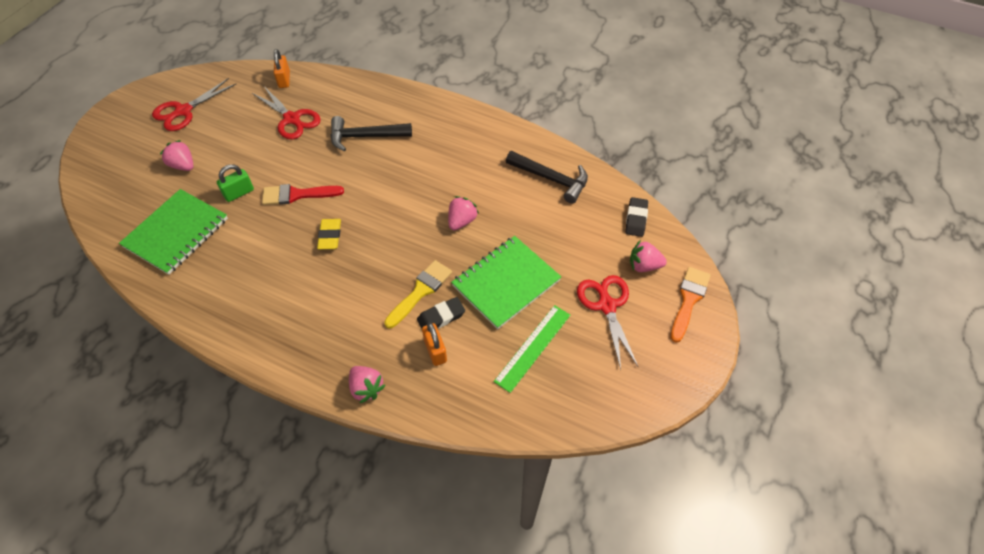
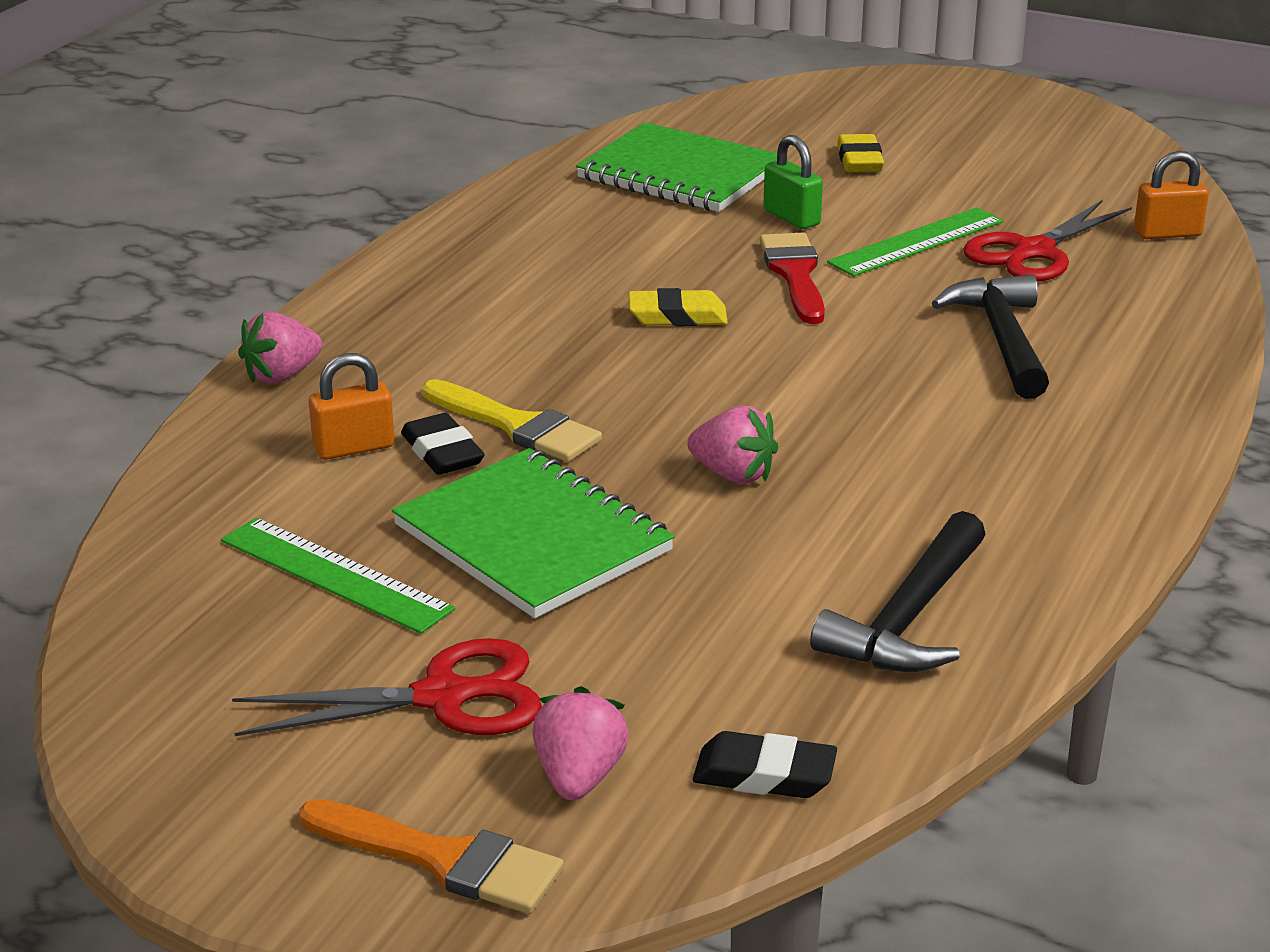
camera: 90 degrees right, 25 degrees down
(183, 111) = (1017, 144): red scissors -> none
(183, 165) = (859, 161): pink strawberry -> yellow eraser
(274, 153) = (916, 242): none -> green ruler

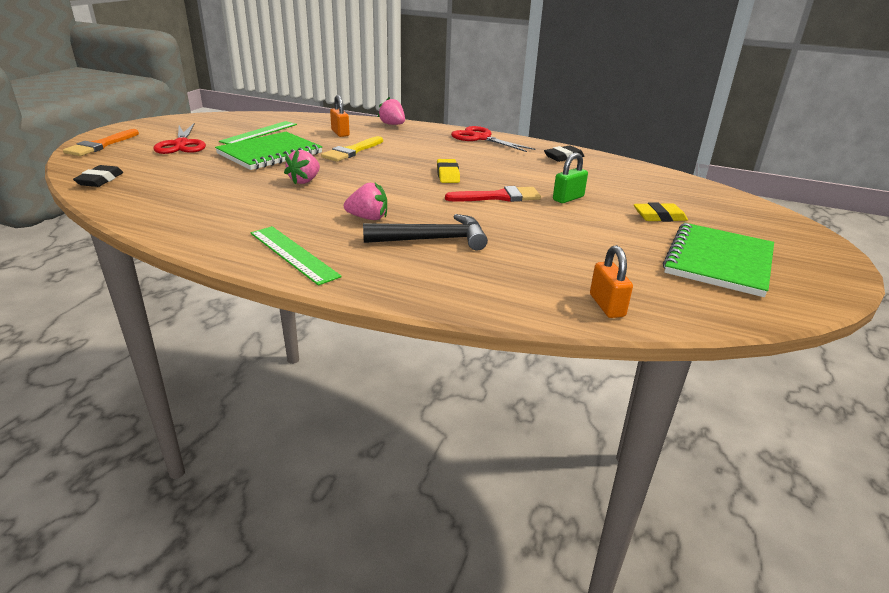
camera: 85 degrees right, 0 degrees up
(442, 453) = (334, 143): black eraser -> black eraser (563, 157)
(579, 777) = (124, 158): pink strawberry -> pink strawberry (368, 218)
(680, 173) = (608, 178): green notebook -> green notebook (719, 261)
(909, 617) = (179, 205): black hammer -> none
(916, 242) = (551, 225): green ruler -> green ruler (293, 254)
(1032, 252) = (552, 256): red scissors -> red scissors (480, 138)

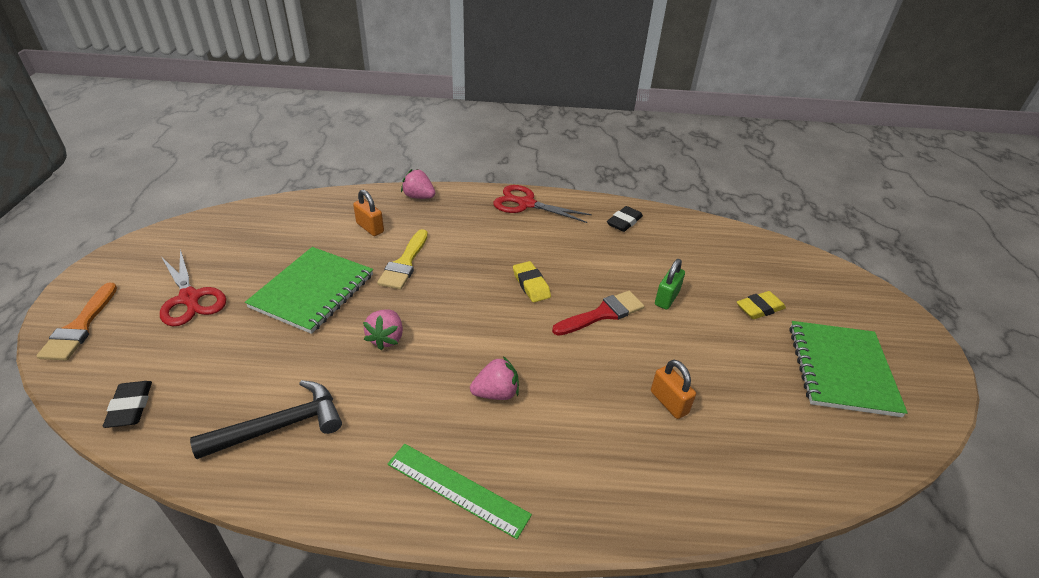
camera: 20 degrees left, 10 degrees up
(259, 133) = (274, 249): green ruler -> none
(432, 239) = (582, 413): black hammer -> black hammer (280, 426)
(607, 305) = (791, 475): orange padlock -> orange padlock (669, 402)

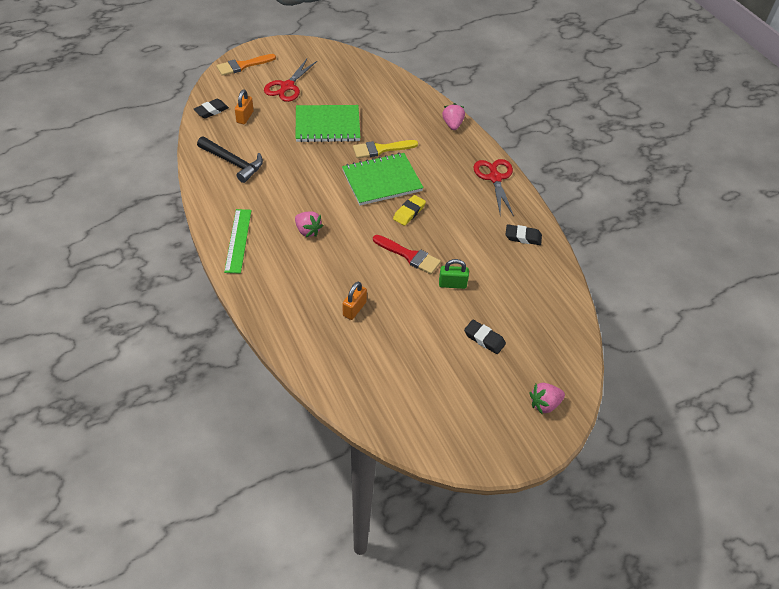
camera: 60 degrees right, 10 degrees up
(370, 228) = (400, 119): orange padlock -> orange padlock (245, 117)
(386, 338) = (315, 171): pink strawberry -> pink strawberry (544, 404)
(759, 308) = (484, 339): yellow eraser -> black eraser
(841, 369) = (452, 397): green notebook -> green notebook (382, 181)

